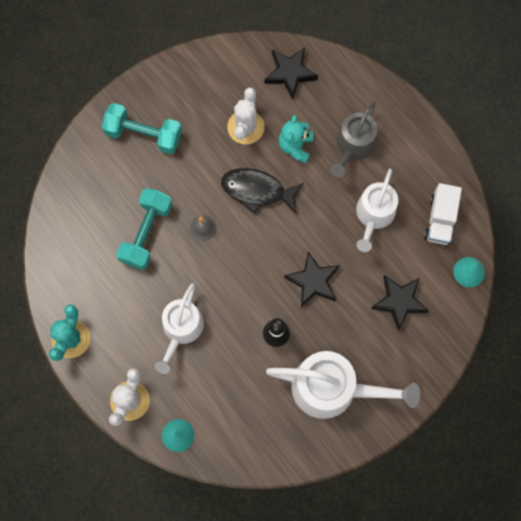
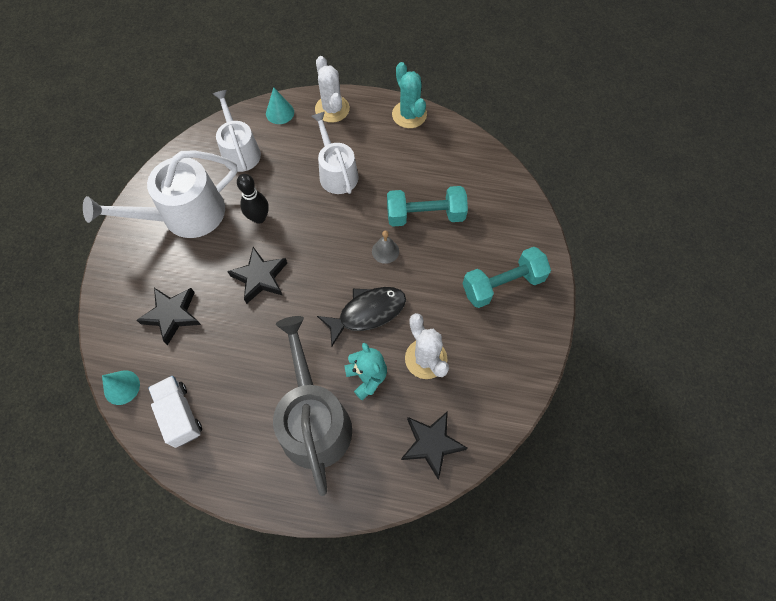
camera: 140 degrees right, 10 degrees down
(146, 233) = (425, 215): turquoise dumbbell -> turquoise dumbbell turned 75 degrees counterclockwise
(353, 146) = (314, 420): grey watering can -> grey watering can, size x1.54
(374, 215) = (247, 371): white watering can -> white watering can (240, 151)

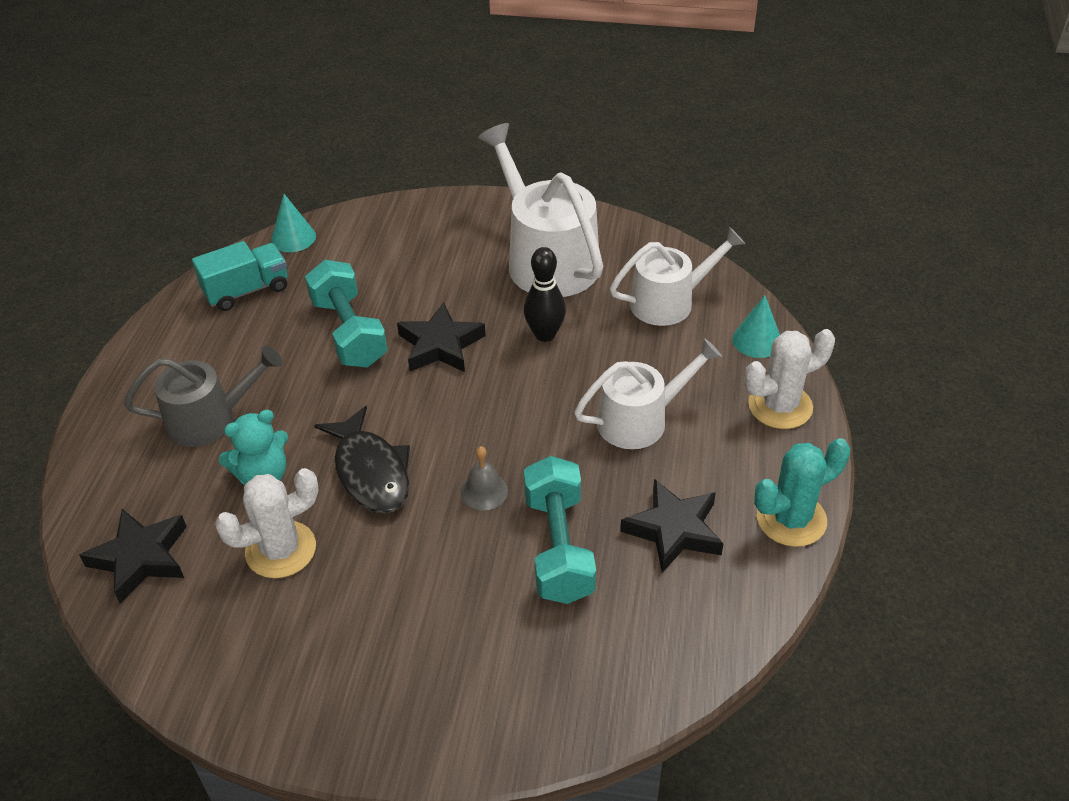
camera: 90 degrees right, 20 degrees down
(172, 315) = (387, 267): black star -> black star (674, 530)
(180, 415) = (247, 290): white truck -> turquoise truck
(314, 420) = (209, 419): grey watering can -> grey watering can, size x0.65
(503, 285) = (409, 669): turquoise dumbbell -> turquoise dumbbell (349, 332)

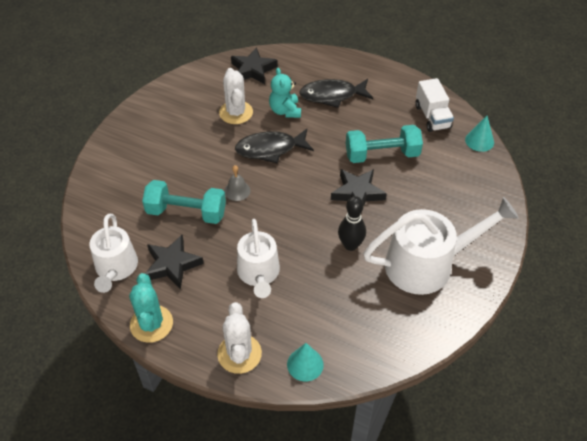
camera: 105 degrees right, 5 degrees up
(209, 419) = (332, 95): grey watering can -> black fish
(247, 290) = (432, 117): turquoise truck -> white truck
(669, 302) = (361, 323): white watering can -> white watering can (116, 268)

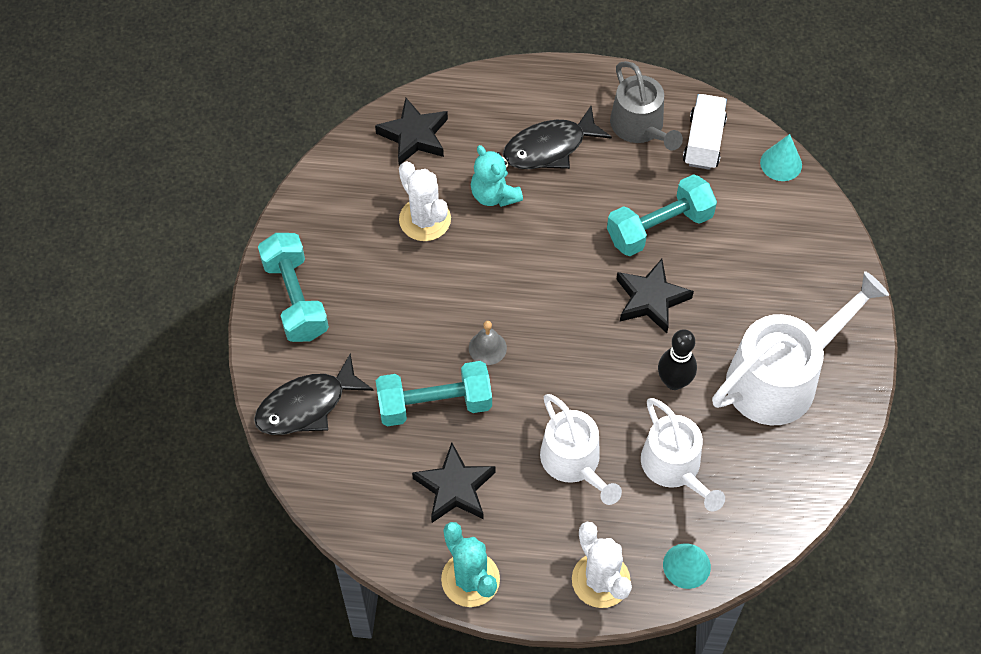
camera: 20 degrees left, 10 degrees up
(116, 268) = (382, 518): white watering can -> white watering can (674, 467)
(136, 132) = (295, 298): none -> turquoise dumbbell
(270, 149) = (502, 266): black fish -> black fish (307, 405)
(394, 99) = (640, 127): none -> grey watering can
(432, 117) = (703, 142): white truck -> white truck turned 135 degrees counterclockwise

